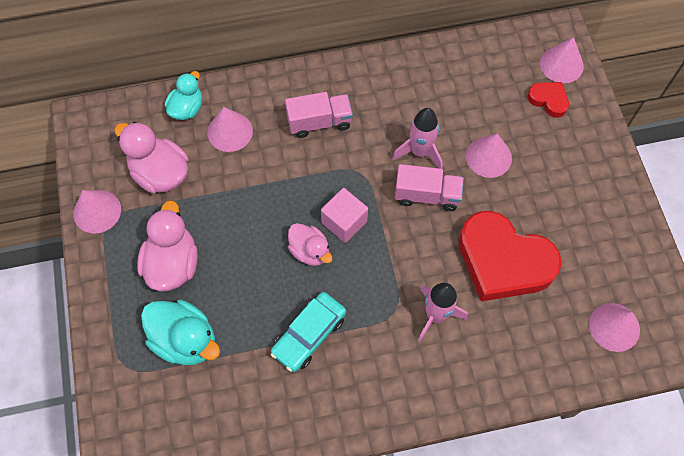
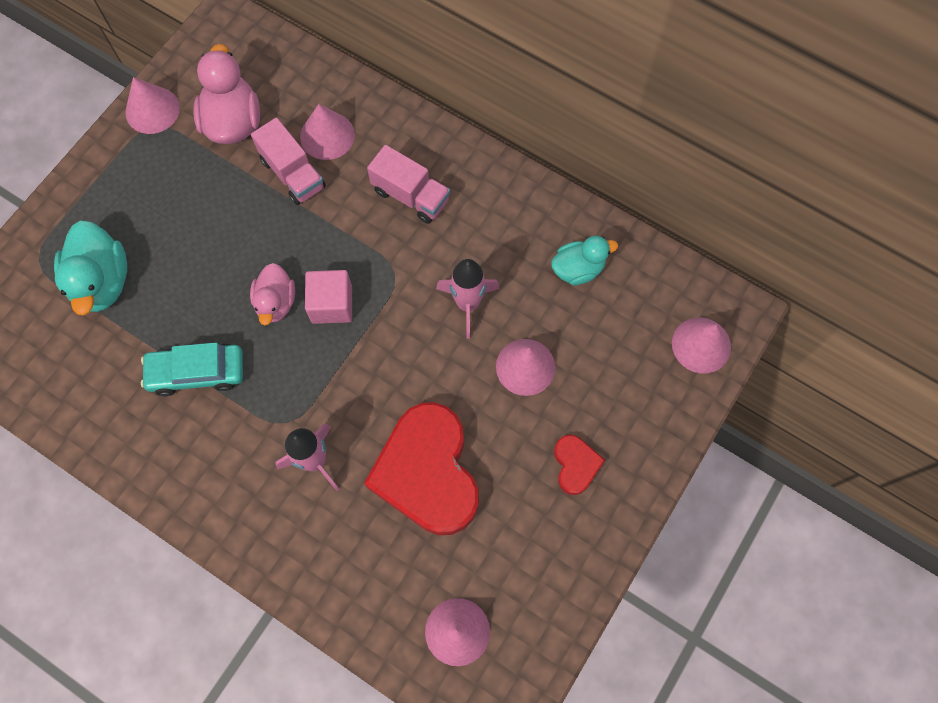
camera: 45 degrees right, 5 degrees up
(173, 264) = (160, 209): pink duck -> none
(187, 108) = (315, 83): turquoise duck -> turquoise duck (578, 269)
(427, 195) = (429, 349): pink truck -> pink truck (293, 174)
(548, 100) = (646, 367): red heart -> red heart (575, 465)

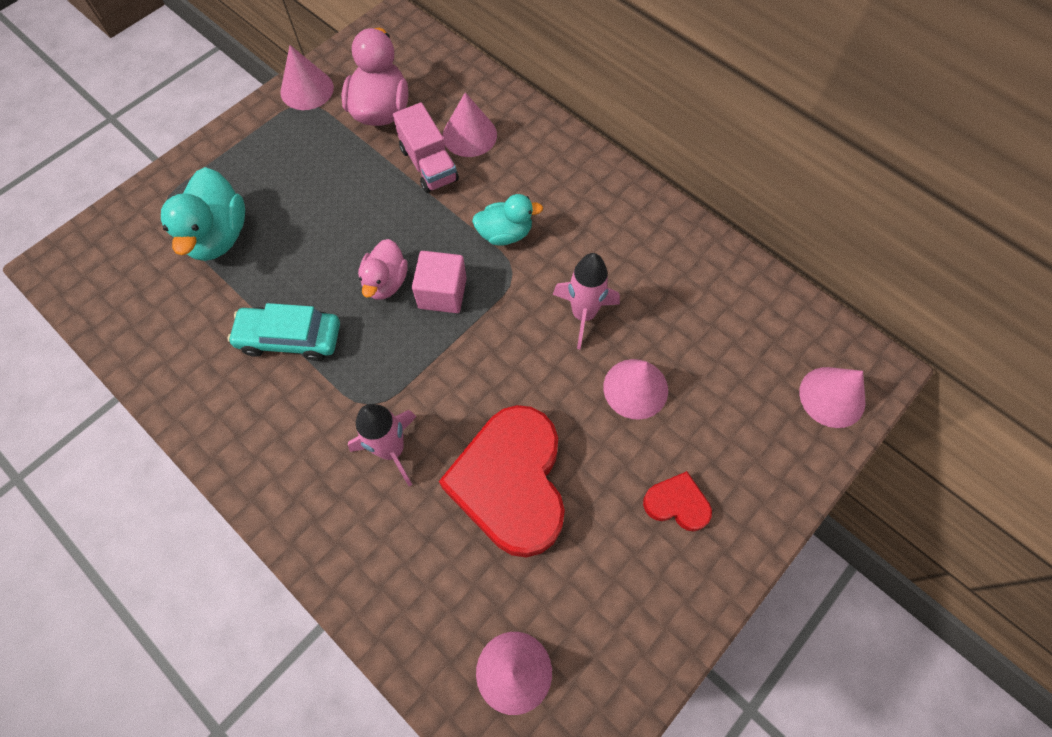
camera: 10 degrees right, 5 degrees down
(410, 195) = (542, 201): pink truck -> none
(575, 465) = (676, 504): red heart -> red heart turned 75 degrees counterclockwise
(578, 269) = (705, 298): turquoise duck -> turquoise duck (505, 234)

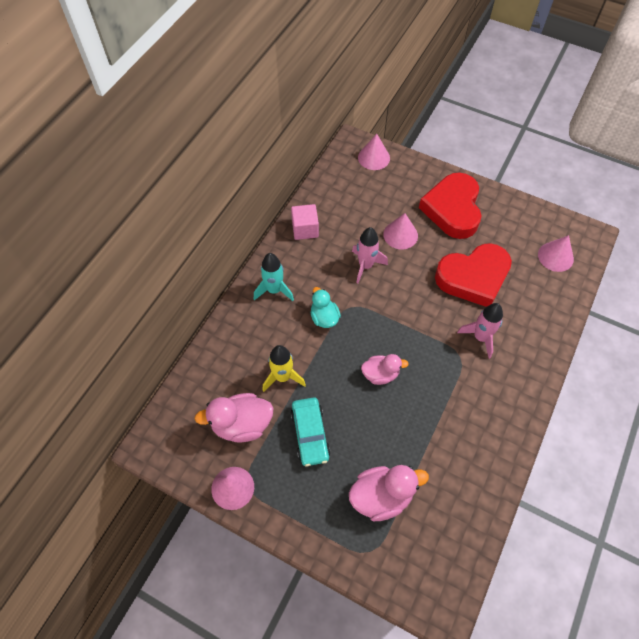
camera: 105 degrees left, 5 degrees down
(218, 236) = (381, 496): turquoise duck -> pink duck
(290, 338) = (437, 416): turquoise car -> turquoise car (310, 434)
(429, 164) = (282, 377): pink truck -> yellow rocket
(442, 293) = (377, 340): pink cube -> pink cube (305, 229)
(469, 135) = (251, 359): pink cone -> none
(572, 181) = (274, 290): none -> turquoise rocket
(676, 504) = (452, 209): red heart -> red heart, size x2.21

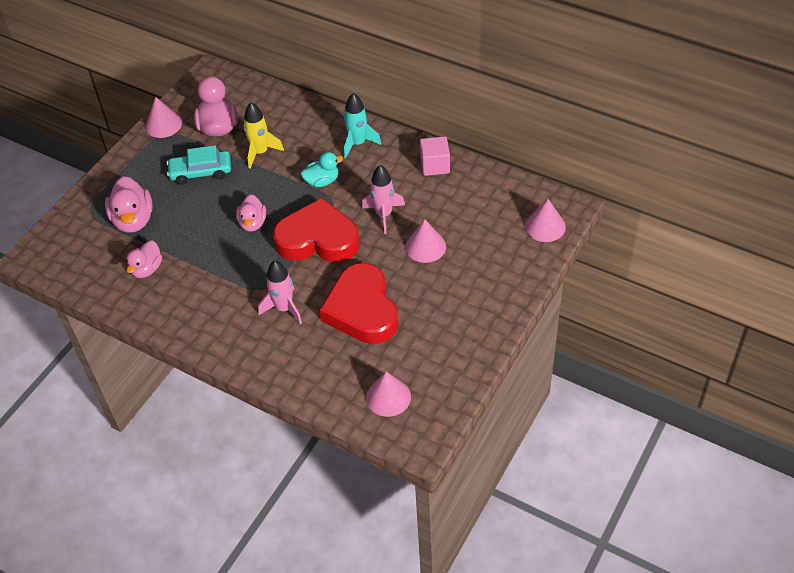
camera: 95 degrees right, 10 degrees down
(448, 469) = (147, 269): none -> pink duck
(452, 209) = (463, 298): red heart -> red heart (318, 239)

